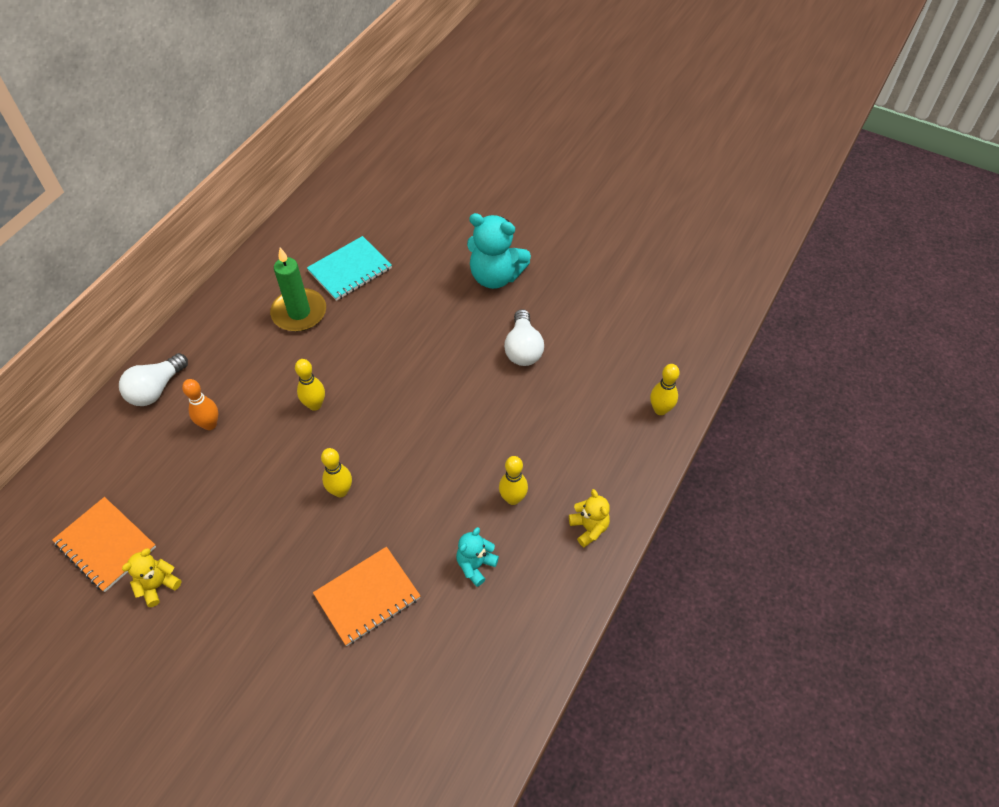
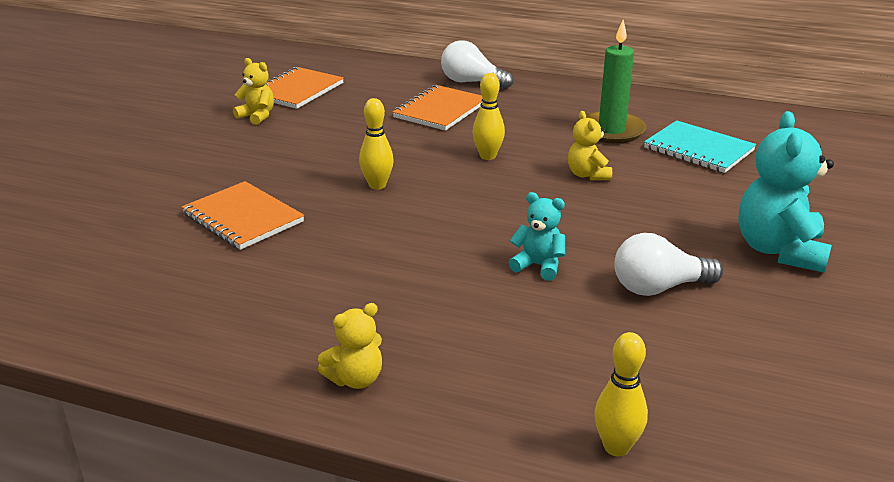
camera: 80 degrees right, 25 degrees down
(210, 424) = (440, 110): orange bowling pin -> orange notebook
(368, 347) = (587, 175): none -> yellow teddy bear
(475, 565) = (286, 285): turquoise teddy bear -> turquoise teddy bear (538, 266)
(513, 498) = (393, 304): yellow bowling pin -> none

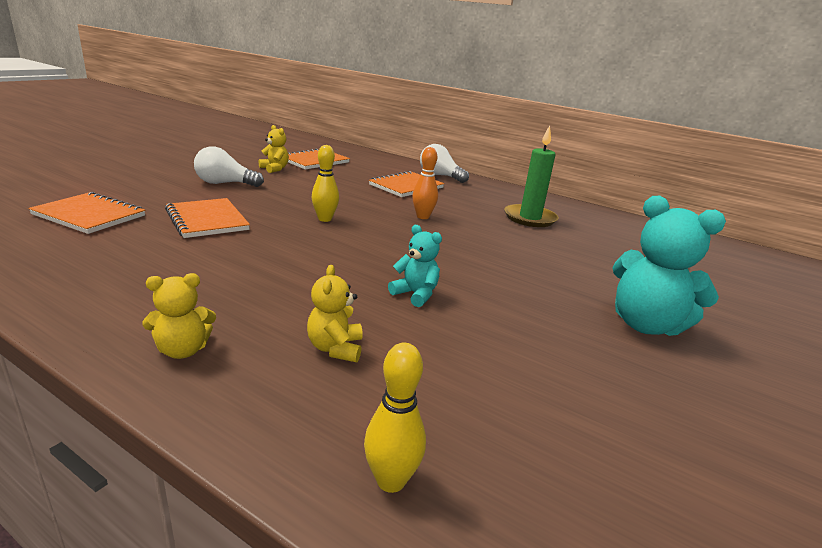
camera: 10 degrees right, 5 degrees down
(100, 242) = (89, 215): none -> orange notebook
(488, 156) = (423, 217): yellow bowling pin -> orange bowling pin
(587, 175) = (495, 241): yellow teddy bear -> yellow teddy bear (335, 348)
(658, 288) = (516, 332): white light bulb -> white light bulb (225, 183)
(698, 149) = (597, 241): turquoise notebook -> none
(779, 250) = (645, 325): turquoise teddy bear -> turquoise teddy bear turned 75 degrees counterclockwise

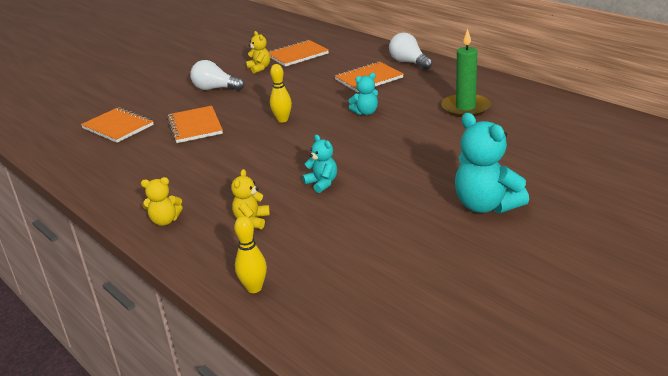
camera: 20 degrees right, 5 degrees up
(423, 217) = (365, 112): orange bowling pin -> turquoise teddy bear

